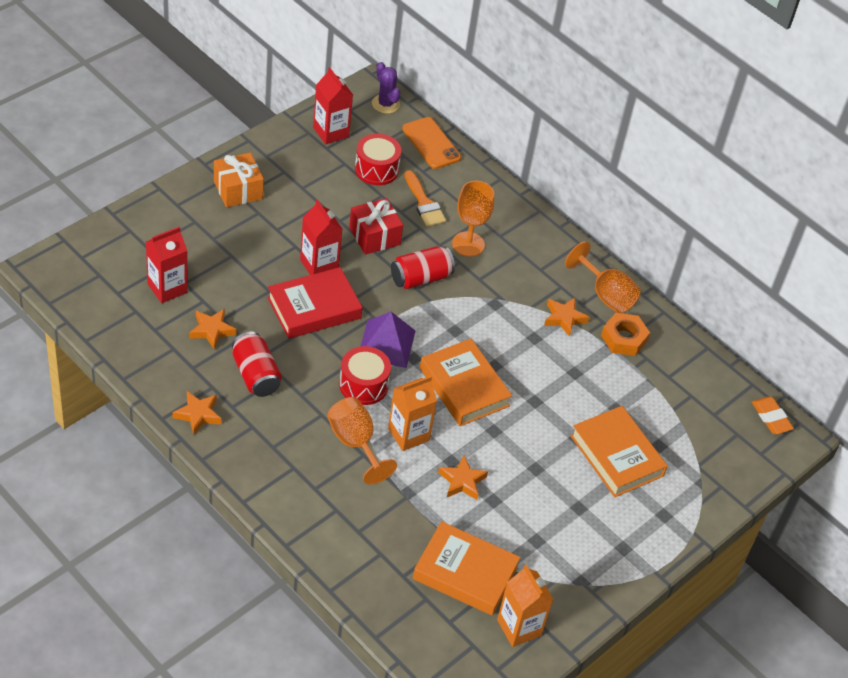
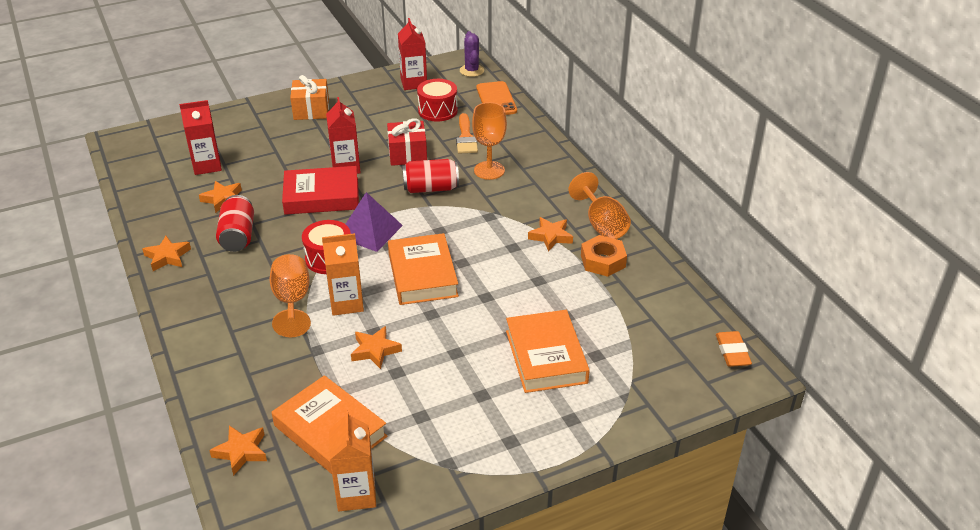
camera: 25 degrees right, 10 degrees down
(398, 611) = (241, 452): none -> orange star

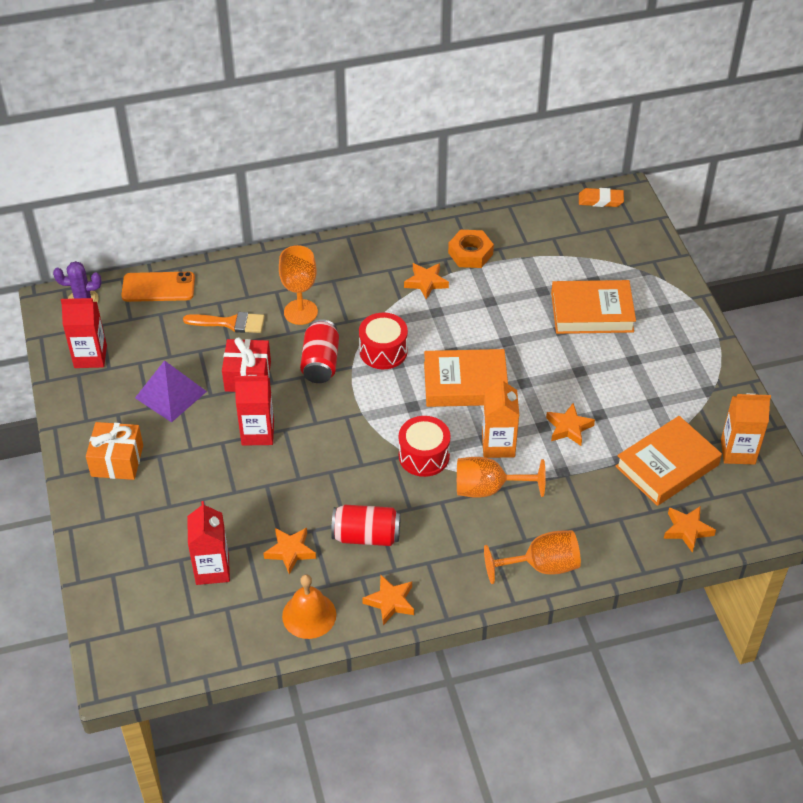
camera: 80 degrees left, 10 degrees up
(159, 216) = (309, 615): none -> orange bell
(322, 196) = (309, 457): red book -> none
(369, 231) = (384, 419): purple pyramid -> purple pyramid (171, 394)
(437, 110) = (163, 341): red drum -> red drum (383, 351)
(602, 224) = (416, 244): orange goblet -> orange goblet (541, 566)

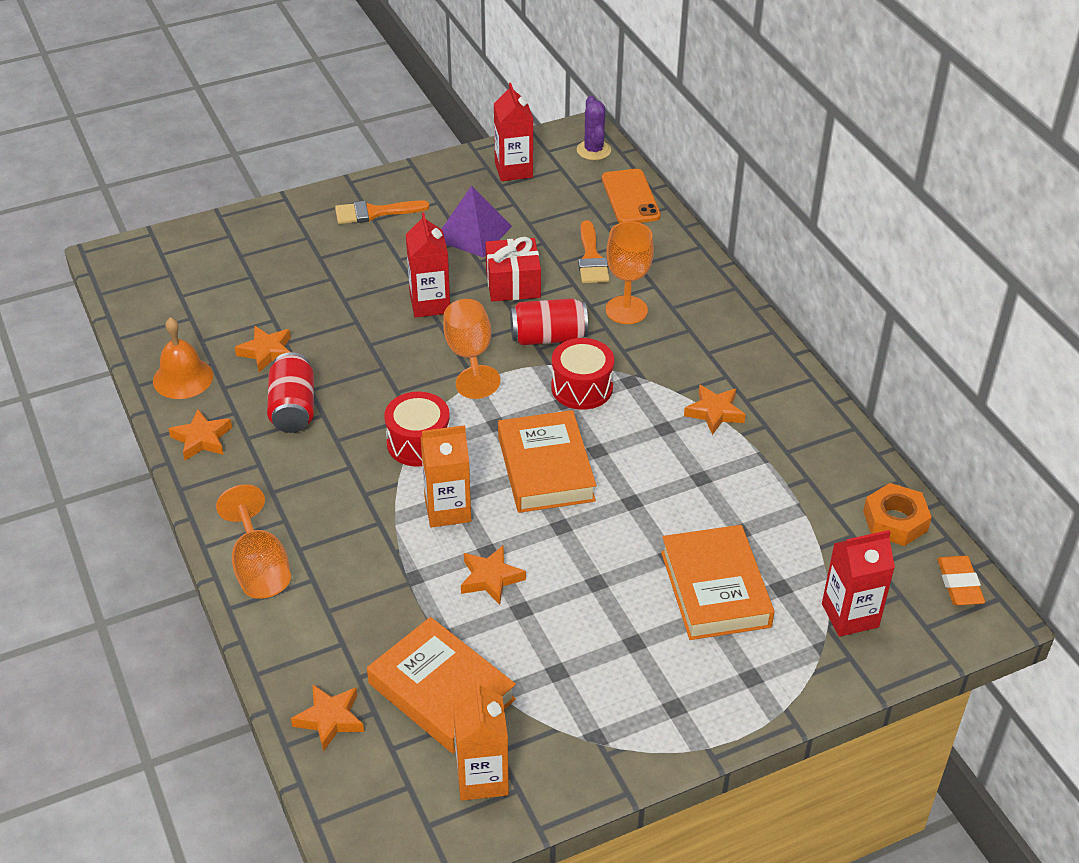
camera: 80 degrees right, 5 degrees down
(117, 461) = (374, 213): orange gift -> orange brush
(212, 569) = (239, 300): red carton -> red carton (850, 615)
(470, 253) = (786, 450): orange nut -> orange nut (895, 521)
(488, 489) = (375, 507): orange goblet -> orange goblet (469, 356)

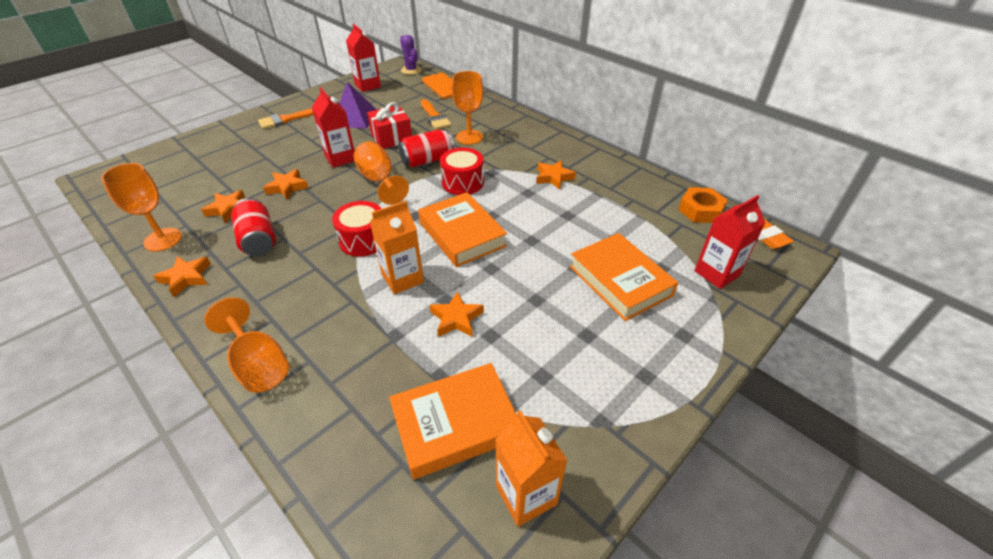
camera: 20 degrees left, 0 degrees up
(183, 378) = (163, 239): orange bell -> orange goblet
(330, 719) = (363, 486): orange star -> orange star (287, 187)
(441, 691) = (455, 424): orange book -> orange book turned 45 degrees counterclockwise

